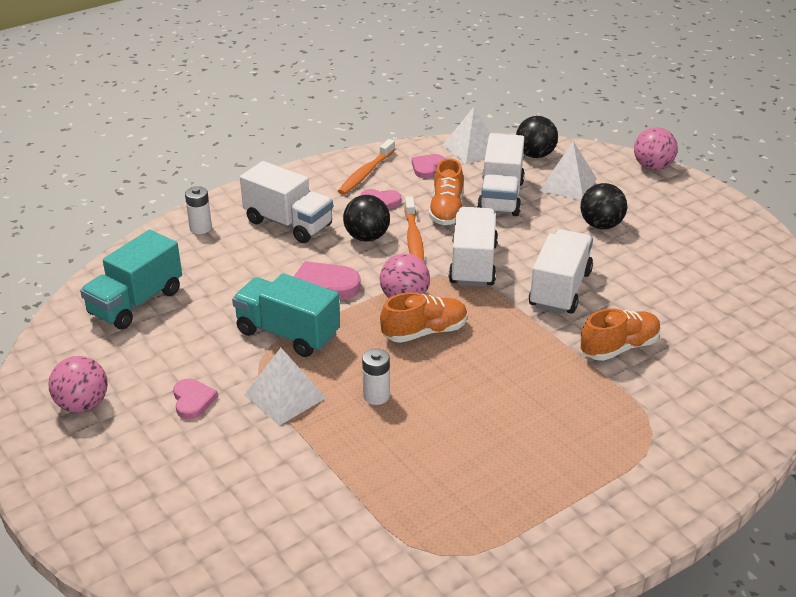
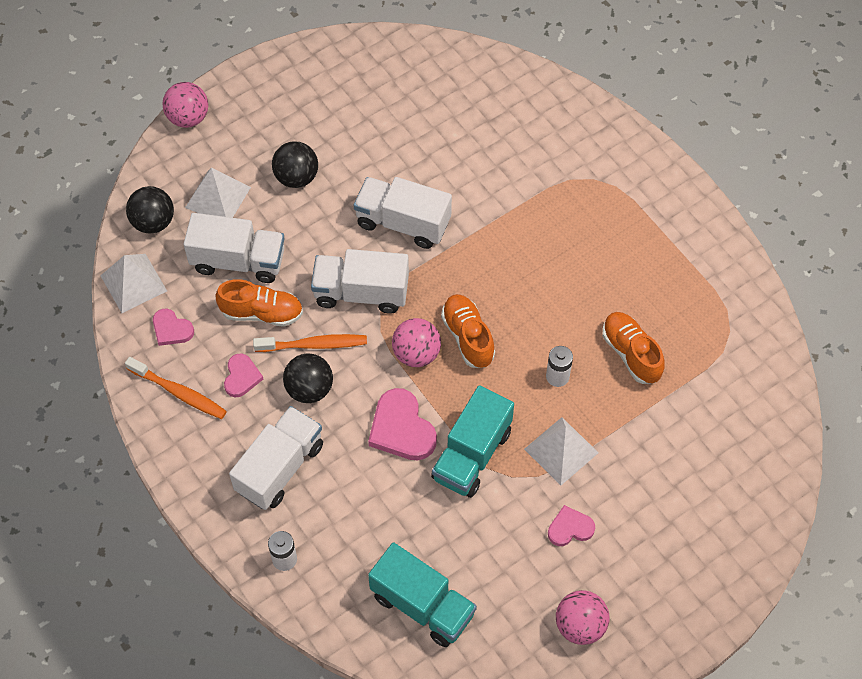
camera: 90 degrees left, 25 degrees up
(619, 347) = (487, 187): orange shoe -> orange shoe (631, 353)

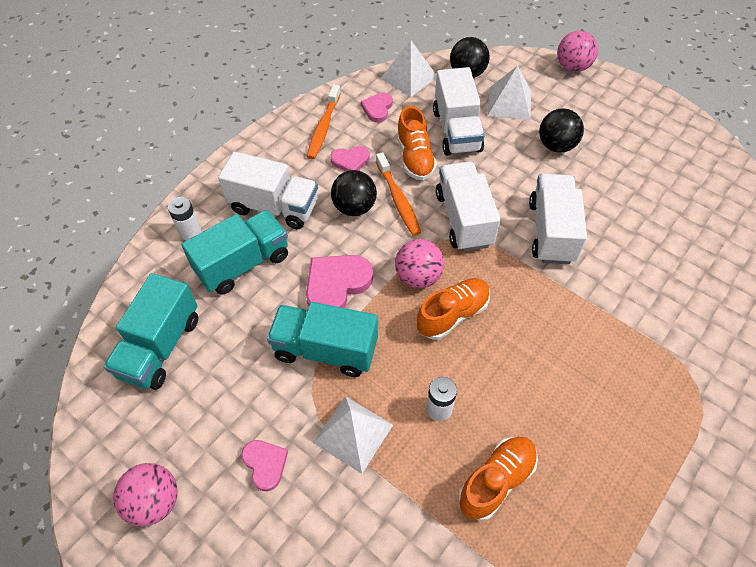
camera: 75 degrees right, 5 degrees down
(346, 511) = (243, 264): none -> turquoise truck

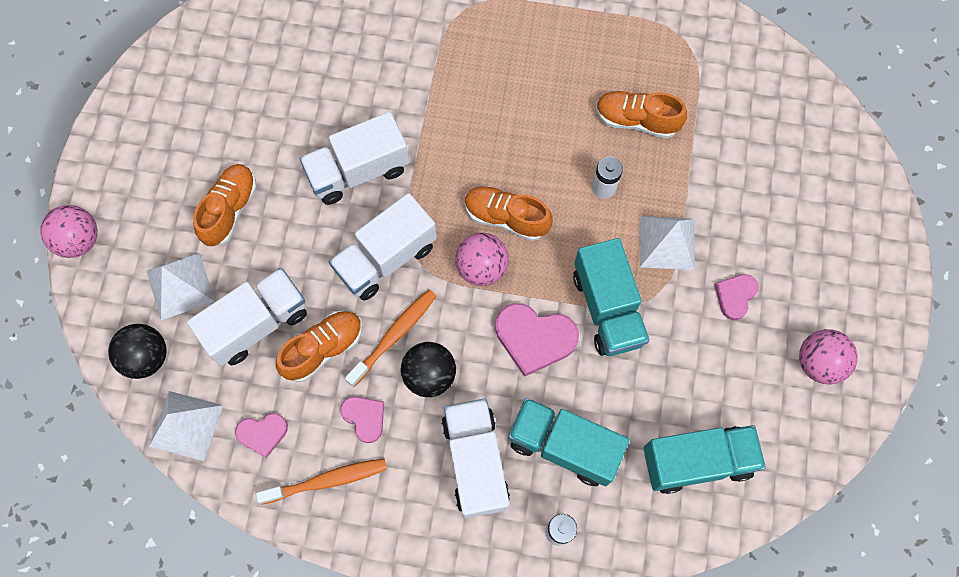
camera: 120 degrees left, 15 degrees up
(556, 146) = (230, 210): black ball -> orange shoe

